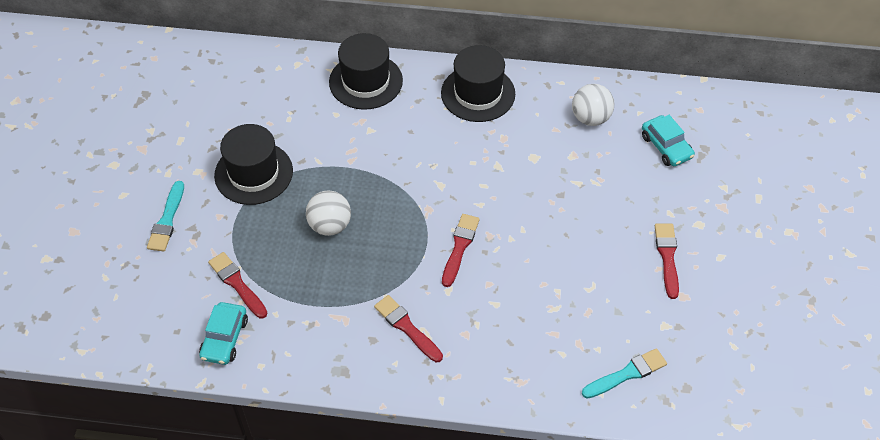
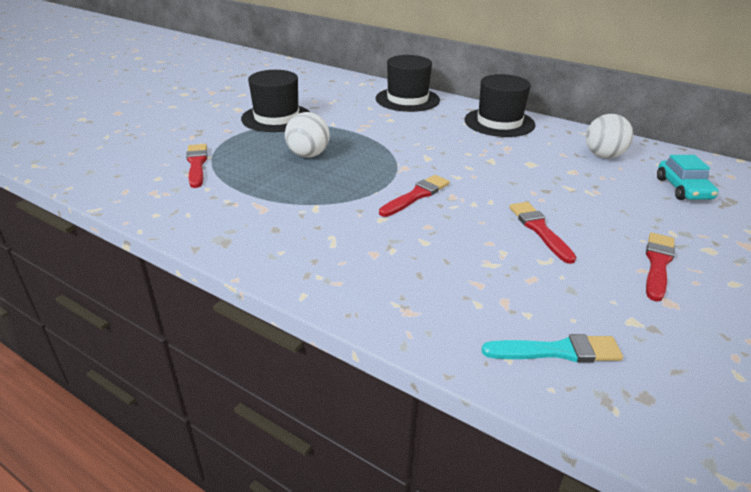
camera: 25 degrees right, 20 degrees down
(167, 220) = (186, 123): turquoise brush -> none
(224, 338) = (147, 190): turquoise car -> none
(407, 327) = (317, 231): red brush -> red brush (539, 230)

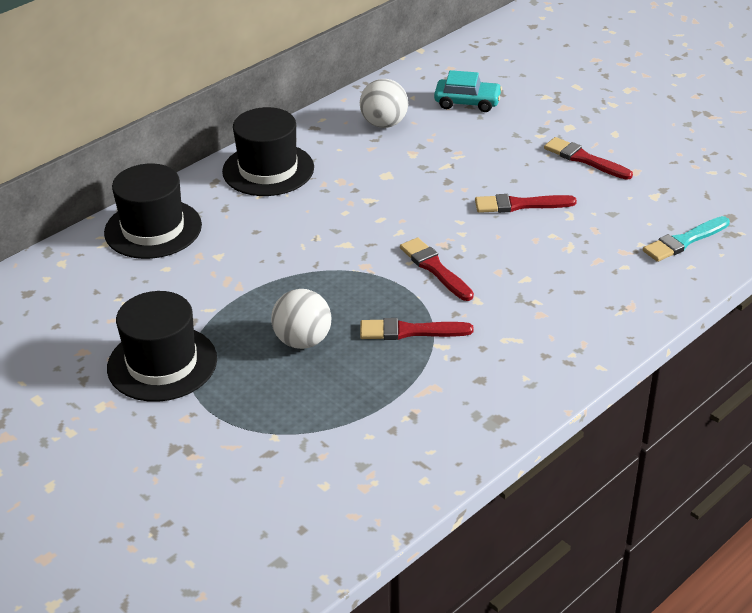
camera: 75 degrees left, 5 degrees up
(197, 164) = (295, 447): red brush -> red brush (410, 331)
(557, 351) = (684, 241): turquoise brush -> turquoise brush turned 135 degrees counterclockwise

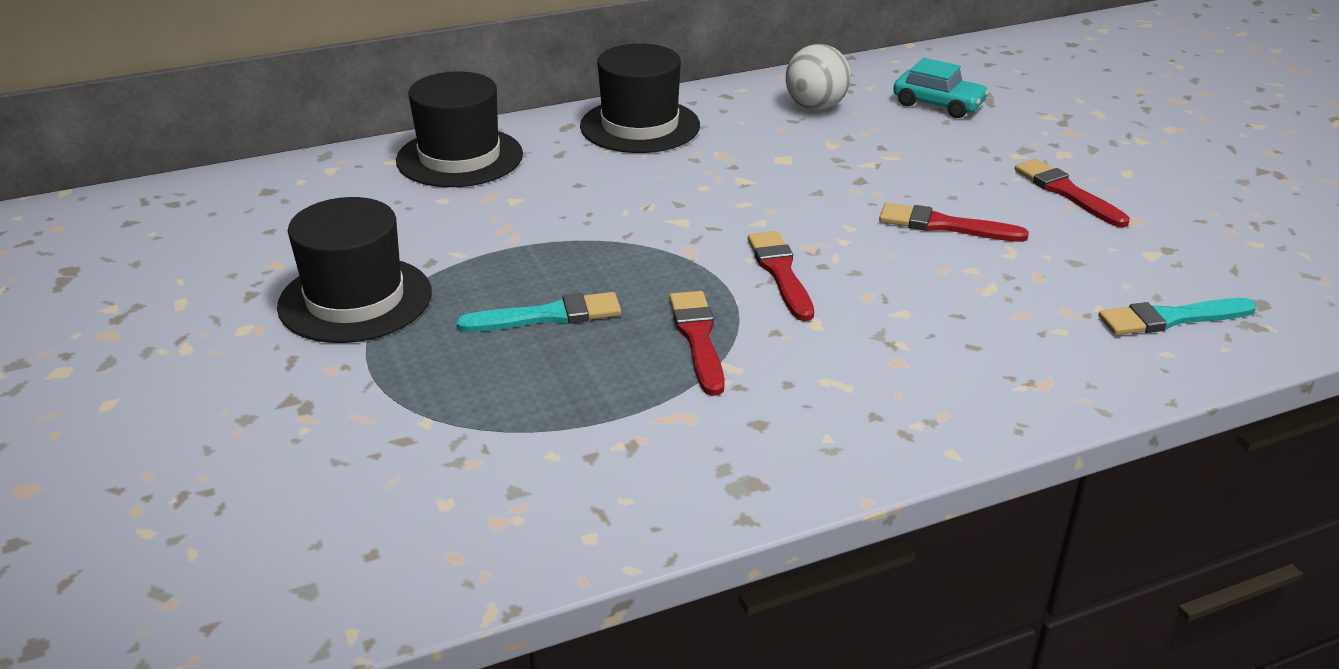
camera: 20 degrees right, 5 degrees down
(303, 341) = (548, 316): white ball -> turquoise brush
(410, 331) = (698, 339): red brush -> red brush turned 60 degrees clockwise

